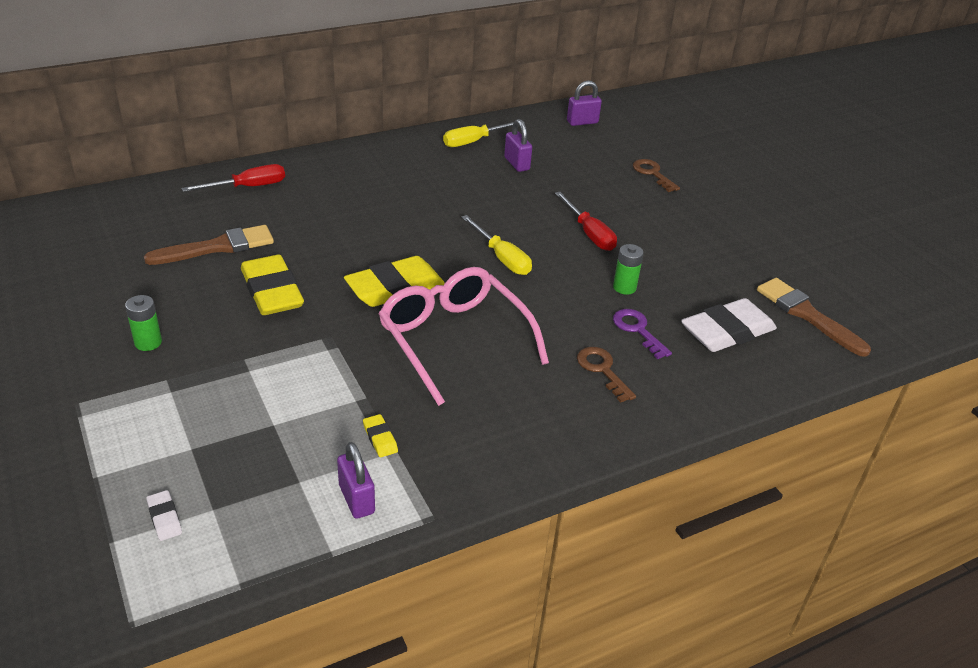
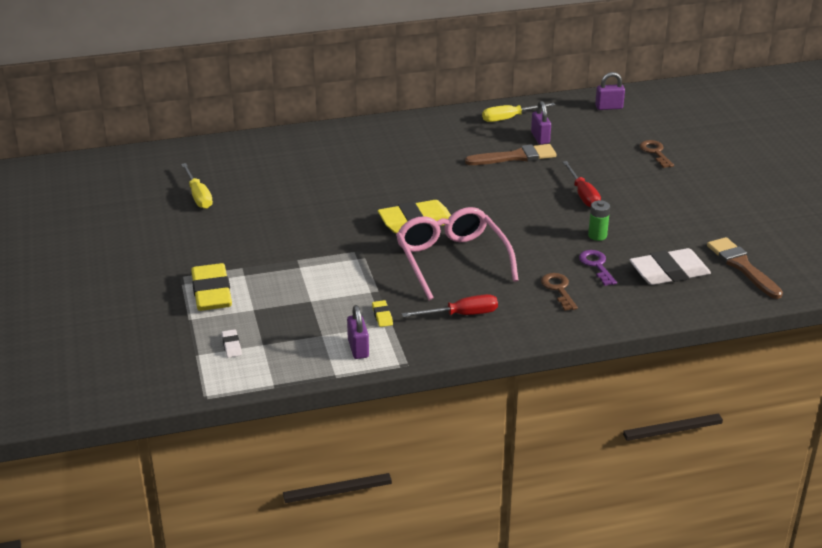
camera: 15 degrees right, 5 degrees down
(148, 342) = (232, 244): green battery -> none
(217, 247) = (289, 185): brown brush -> brown brush (515, 157)
(248, 187) = (319, 143): red screwdriver -> red screwdriver (461, 315)
(272, 291) = (324, 218): yellow eraser -> yellow eraser (212, 292)
(502, 258) = (505, 207): yellow screwdriver -> yellow screwdriver (198, 196)

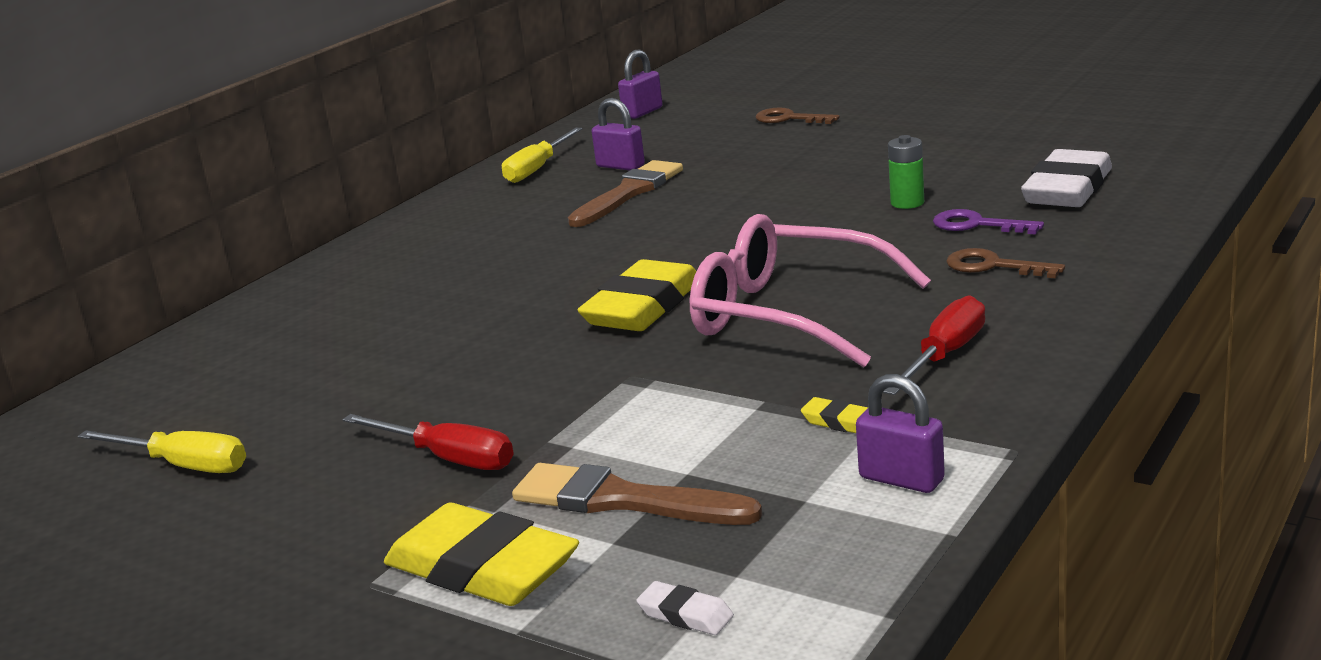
camera: 40 degrees left, 10 degrees down
(583, 195) = (798, 182): red screwdriver -> red screwdriver (448, 458)
(742, 266) = (1121, 149): brown brush -> brown brush (622, 500)

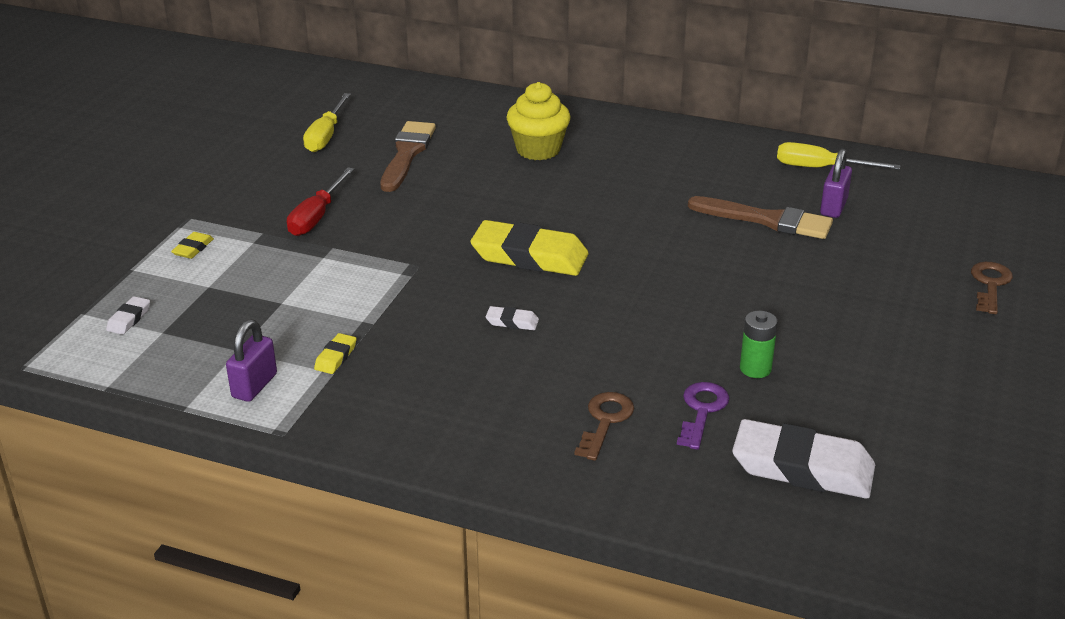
camera: 75 degrees right, 10 degrees up
(374, 306) = (538, 150): none -> yellow cupcake
(482, 568) = (193, 248): yellow eraser -> yellow eraser, size x0.42
(622, 500) = (253, 283): brown brush -> brown brush (407, 154)
(642, 112) = (989, 199): purple padlock -> none
(788, 314) = (512, 322): pink glasses -> white eraser
(945, 355) = (432, 399): red screwdriver -> none

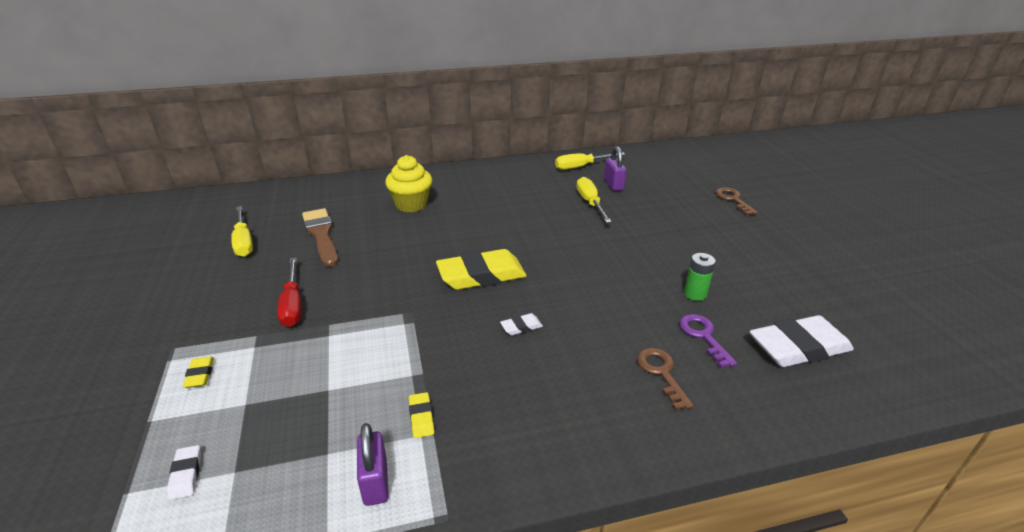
camera: 35 degrees left, 0 degrees up
(767, 220) = (590, 203): brown brush -> yellow screwdriver

